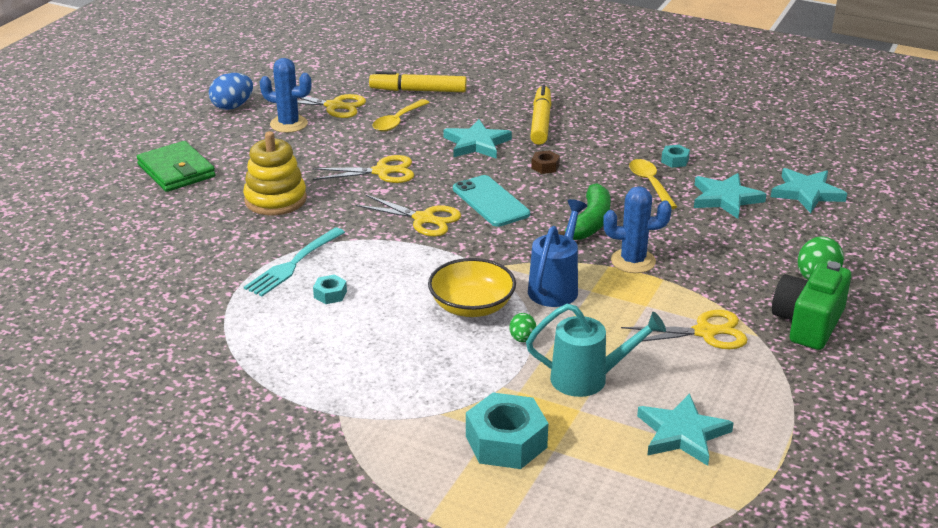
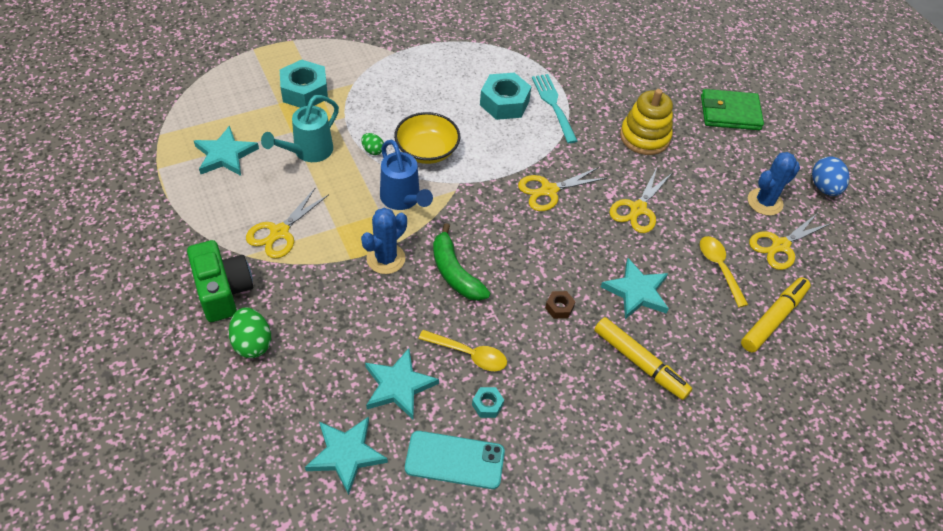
camera: 125 degrees right, 20 degrees up
(330, 294) = (504, 103): turquoise nut -> turquoise nut, size x2.09
(491, 201) = (538, 239): turquoise phone -> turquoise phone (454, 460)

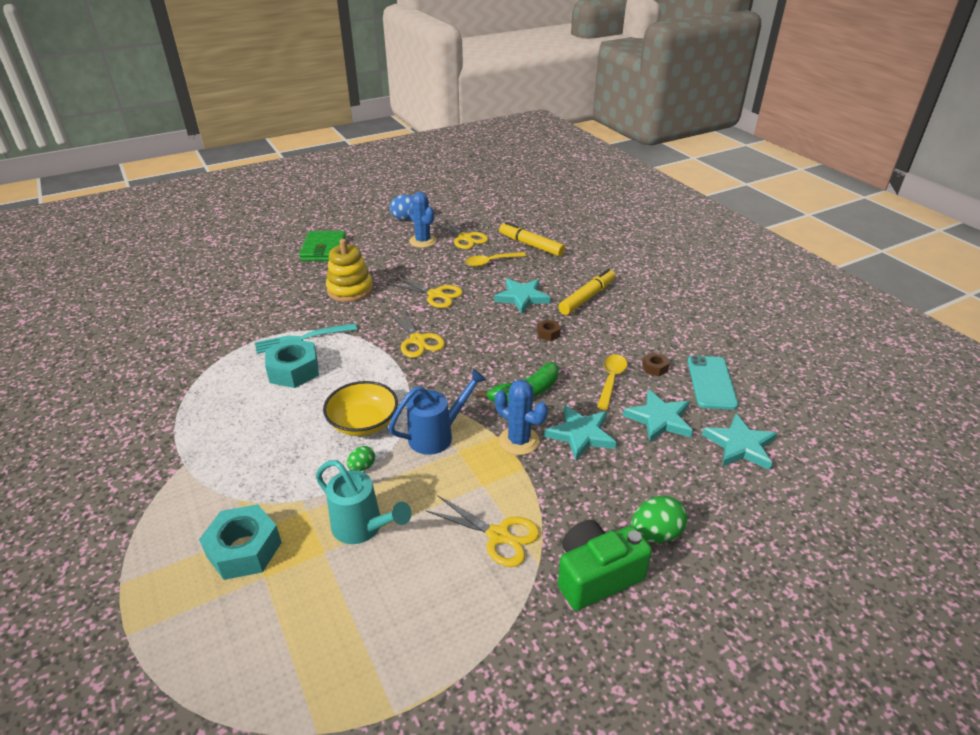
camera: 90 degrees left, 15 degrees down
(225, 155) = (367, 623): turquoise star -> turquoise star (580, 434)
(487, 405) = (655, 368): turquoise nut -> brown nut

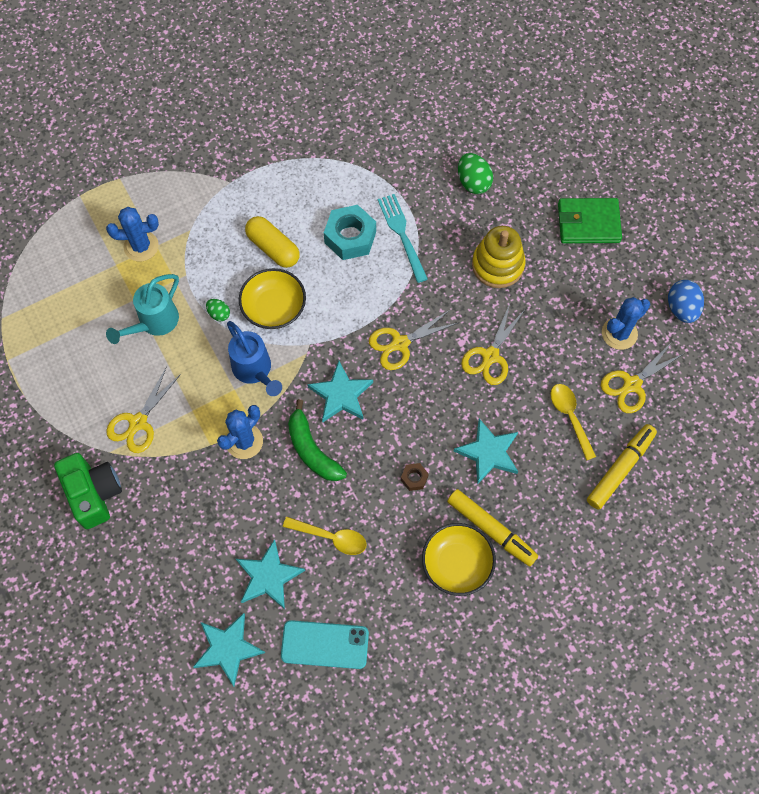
camera: 90 degrees right, 30 degrees up
(244, 549) = (141, 246): turquoise nut -> blue cactus
(288, 425) = (273, 248): none -> yellow capsule
(580, 434) = (250, 497): turquoise star -> turquoise star (341, 395)
(619, 313) = (457, 564): none -> yellow bowl
(655, 368) = (351, 587): brown nut -> none
(655, 534) = (129, 546): green egg -> green egg (473, 182)

